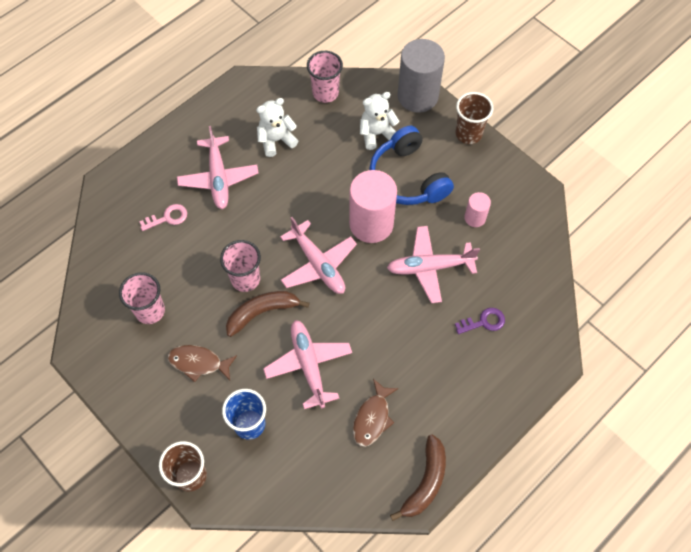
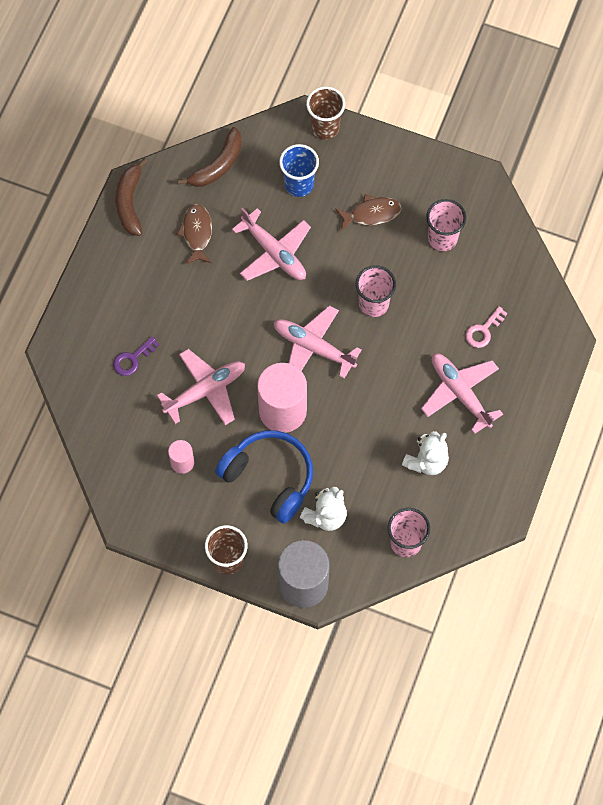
camera: 155 degrees right, 5 degrees up
(262, 312) = (341, 280): brown banana -> brown banana (218, 165)

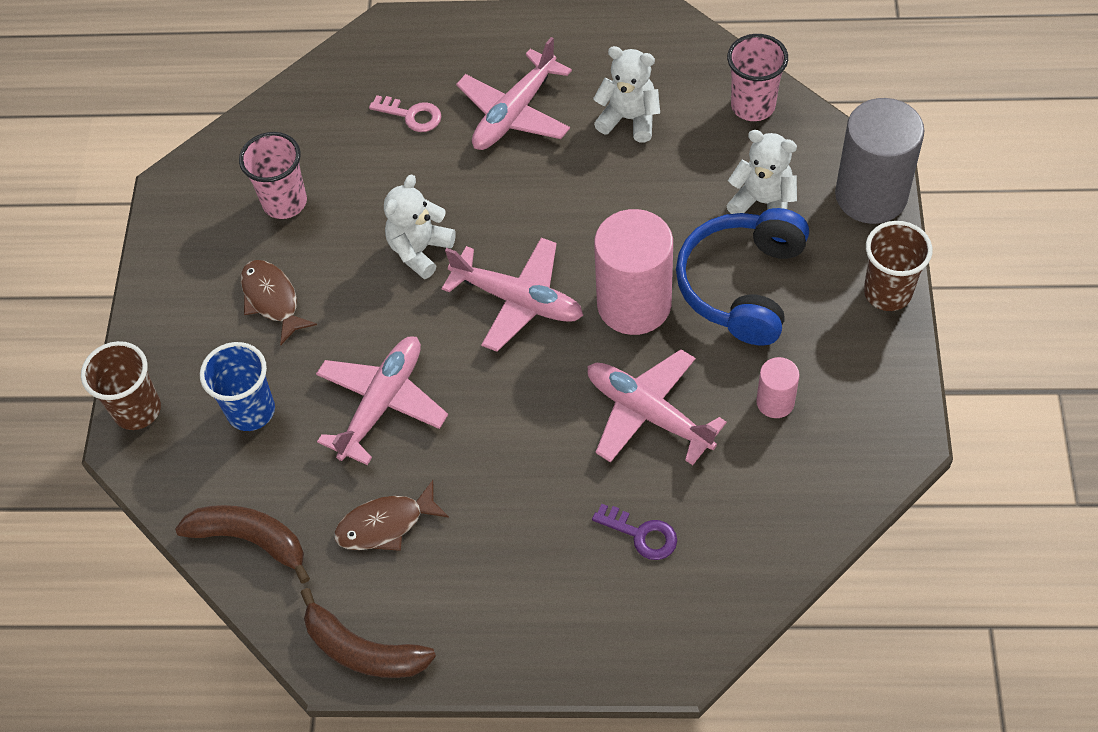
camera: 105 degrees left, 10 degrees down
(130, 202) = (363, 650): brown banana -> brown banana turned 45 degrees clockwise
(313, 347) = (518, 300): pink plane -> pink plane turned 75 degrees counterclockwise
(373, 304) = (420, 250): pink cup -> white teddy bear

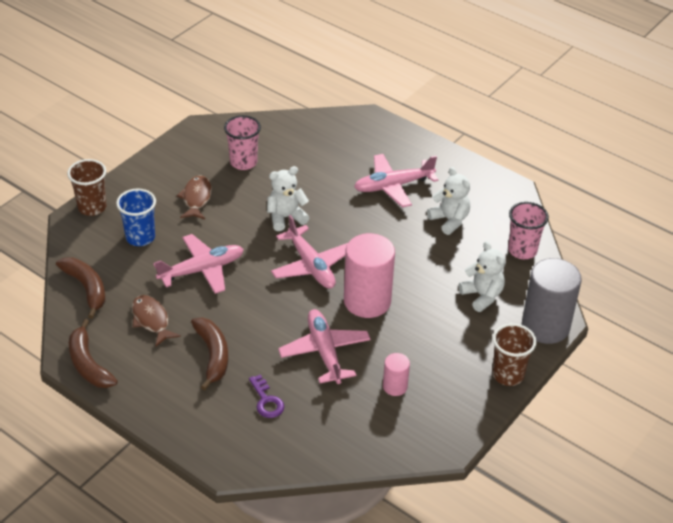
camera: 30 degrees right, 15 degrees down
(385, 525) = (151, 320): brown fish -> brown fish turned 45 degrees clockwise
(411, 115) = (341, 159): pink key -> none
(514, 519) = (212, 355): none -> brown banana
(742, 285) = (432, 325): blue headphones -> none

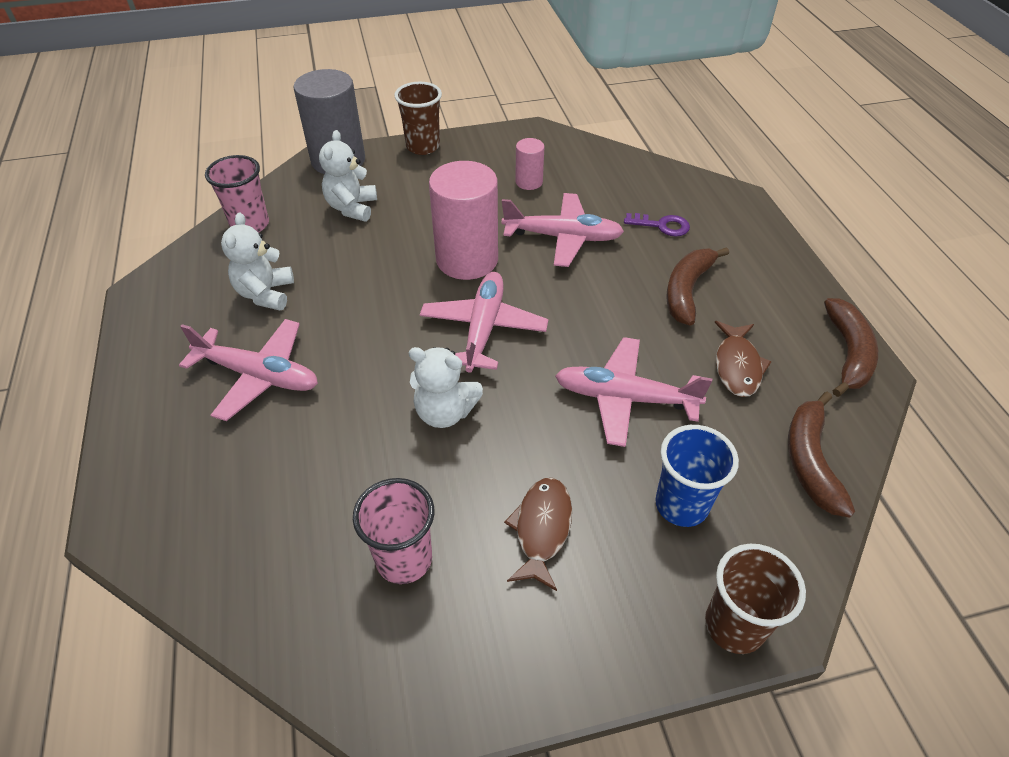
camera: 140 degrees left, 5 degrees up
(196, 198) = (541, 529): brown fish -> brown fish turned 150 degrees clockwise
(266, 401) = (662, 226): purple key -> purple key turned 90 degrees clockwise
(324, 351) = (563, 237): pink plane -> pink plane turned 105 degrees counterclockwise

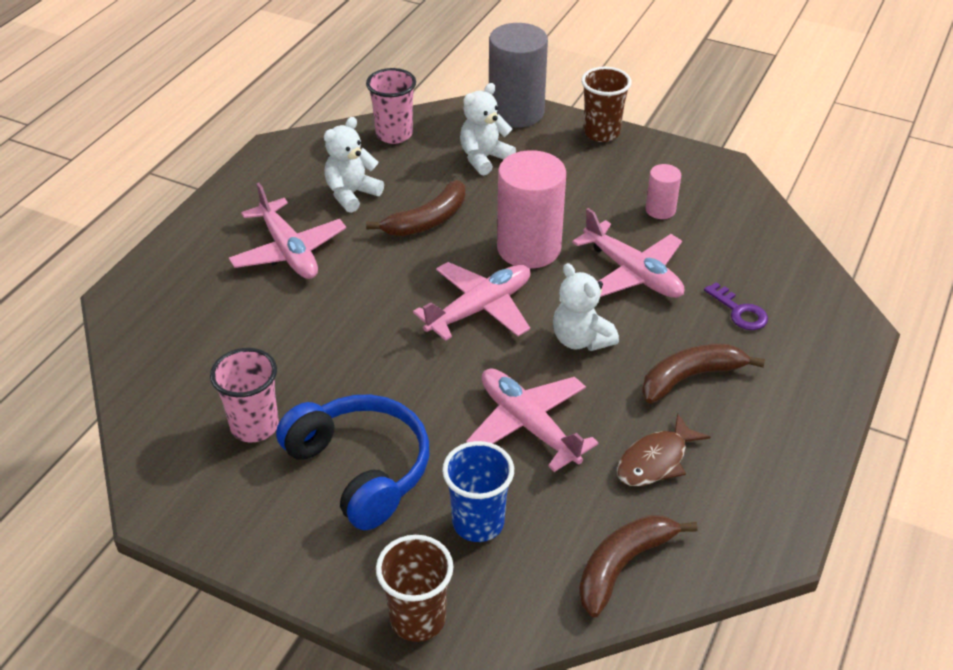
camera: 40 degrees right, 5 degrees down
(445, 412) = (383, 351): white teddy bear -> white teddy bear (581, 339)
(541, 529) = (361, 469): brown fish -> blue headphones
(848, 353) = (776, 515): brown banana -> brown banana (427, 220)

